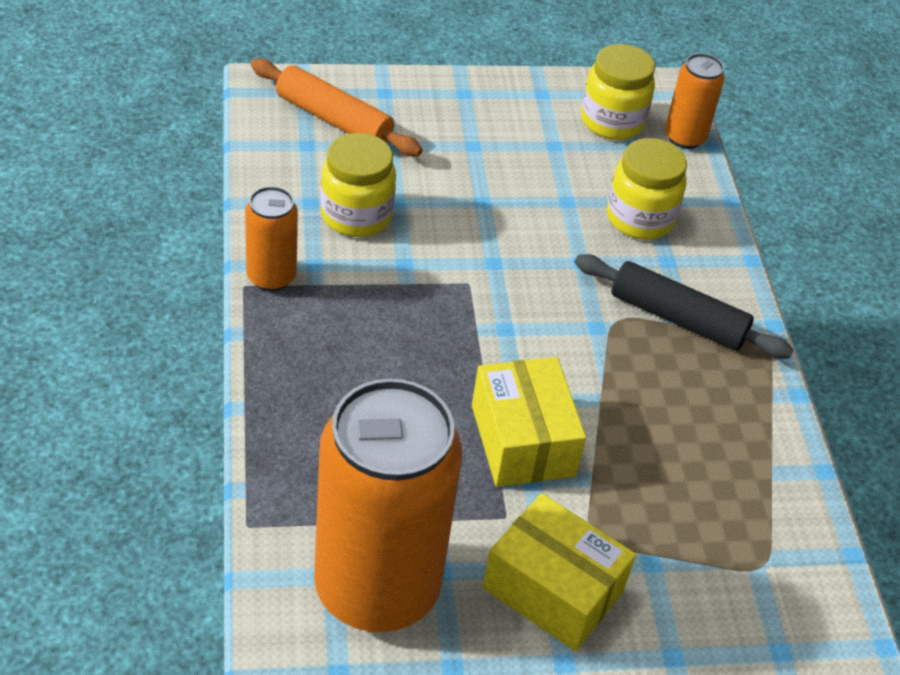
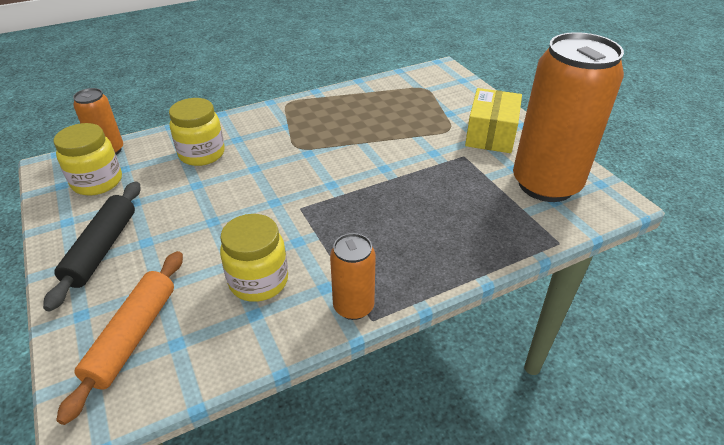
camera: 105 degrees left, 5 degrees down
(522, 440) = (411, 160): yellow box -> none
(677, 318) = (284, 129): black rolling pin -> black rolling pin (102, 249)

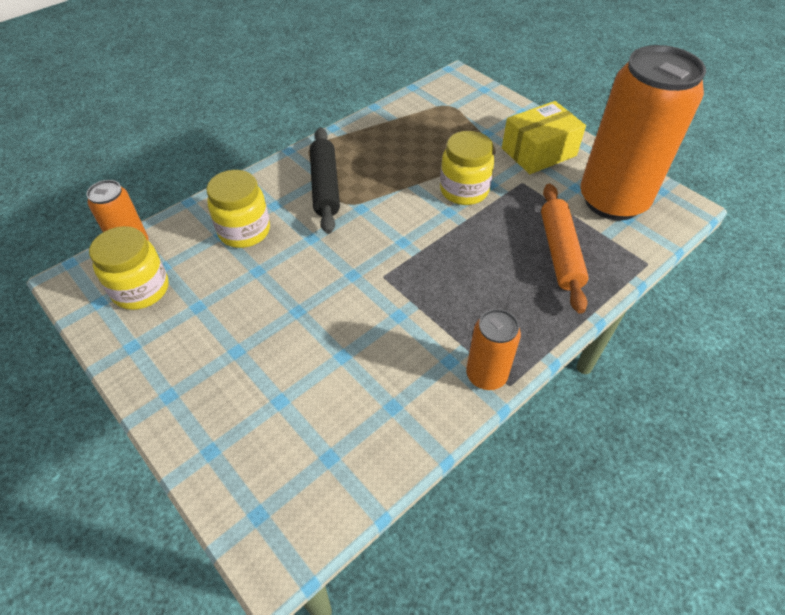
camera: 15 degrees left, 10 degrees up
(102, 249) = (192, 370): black rolling pin -> black rolling pin (325, 186)
(133, 336) = (280, 461): orange rolling pin -> orange rolling pin (560, 252)
(258, 281) = (380, 369): yellow jar -> yellow jar (464, 190)
(490, 134) = (538, 152): yellow box -> yellow box turned 60 degrees clockwise

